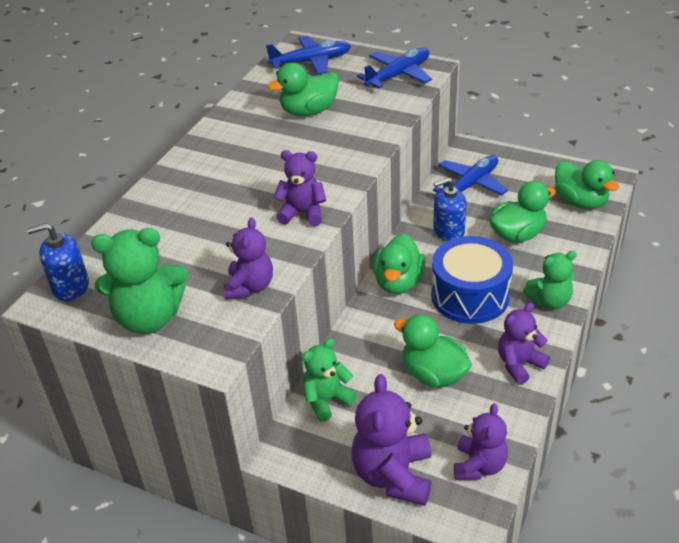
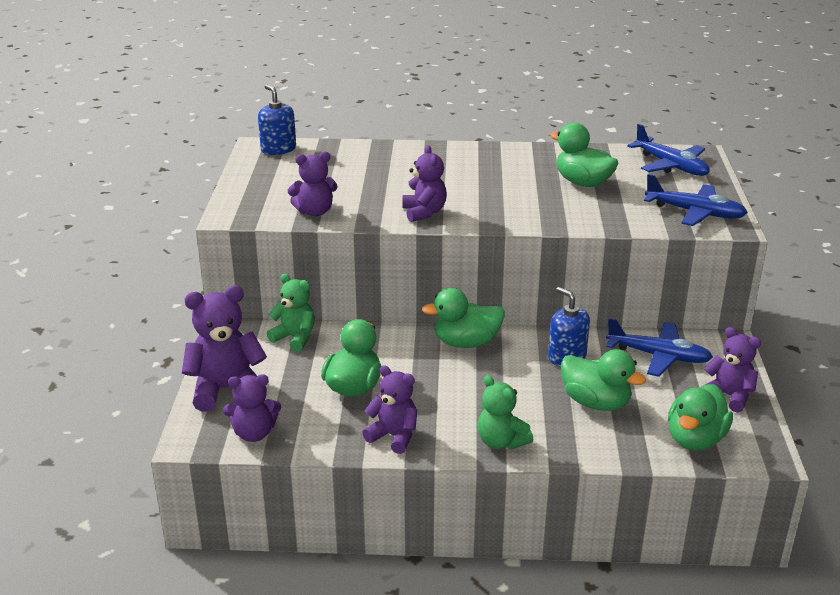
camera: 65 degrees right, 10 degrees down
(149, 318) = (259, 184): green teddy bear -> none
(470, 296) = (475, 388): blue drum -> none
(535, 170) = (728, 396): none -> purple teddy bear

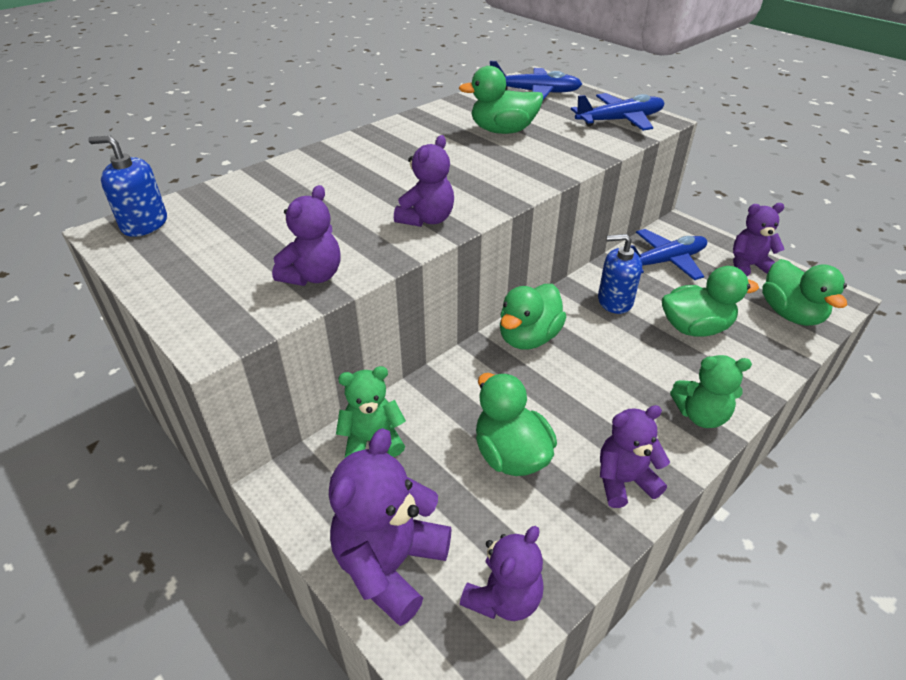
camera: 45 degrees left, 10 degrees up
(424, 212) = (427, 219): purple teddy bear -> purple teddy bear turned 90 degrees clockwise

